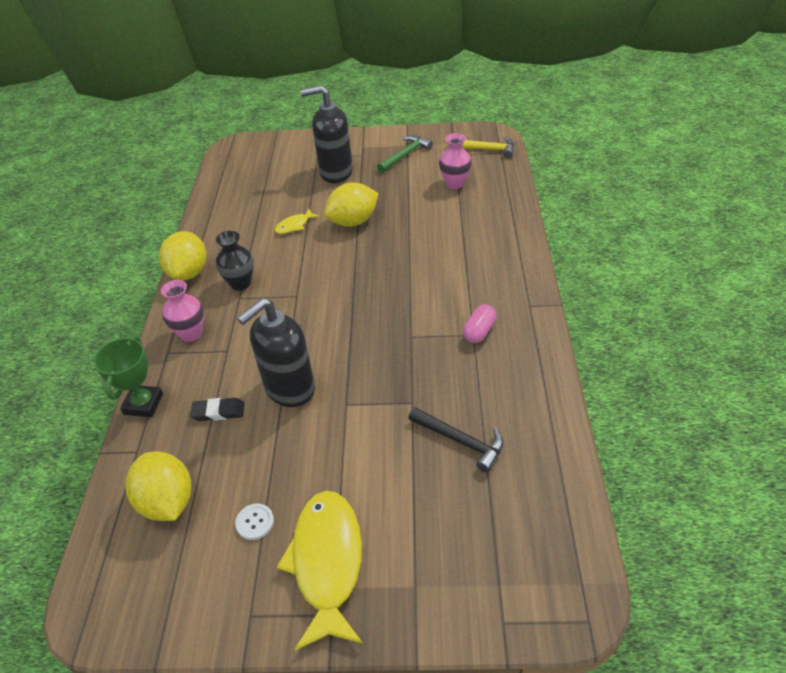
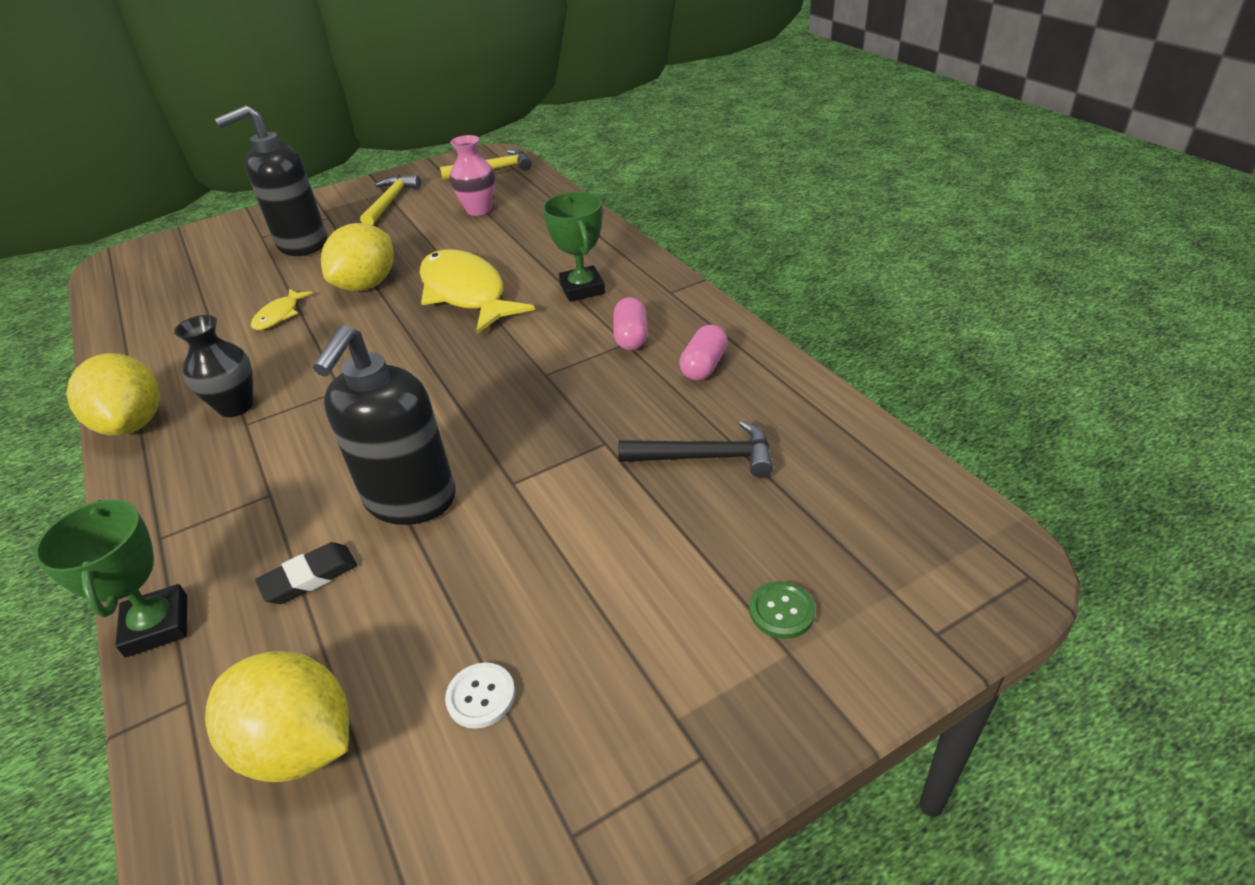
camera: 30 degrees left, 5 degrees down
(191, 334) = (188, 497): pink vase -> none
(327, 562) = (639, 690): yellow fish -> yellow fish (466, 293)
(405, 155) = (390, 202): green hammer -> yellow hammer
(429, 560) = (781, 611): none -> green button
(475, 279) = (582, 289): none -> green trophy
(507, 374) = (704, 366): none -> pink capsule

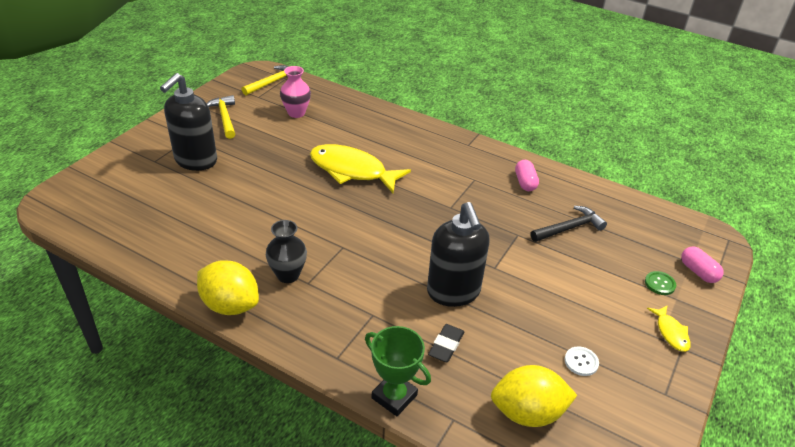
camera: 35 degrees left, 0 degrees up
(279, 315) = (243, 212): yellow fish -> yellow fish (671, 332)
(367, 285) = (280, 179): yellow lemon -> none
(582, 289) = (418, 153): green trophy -> none
(631, 337) = (474, 175): pink capsule -> pink capsule (698, 272)

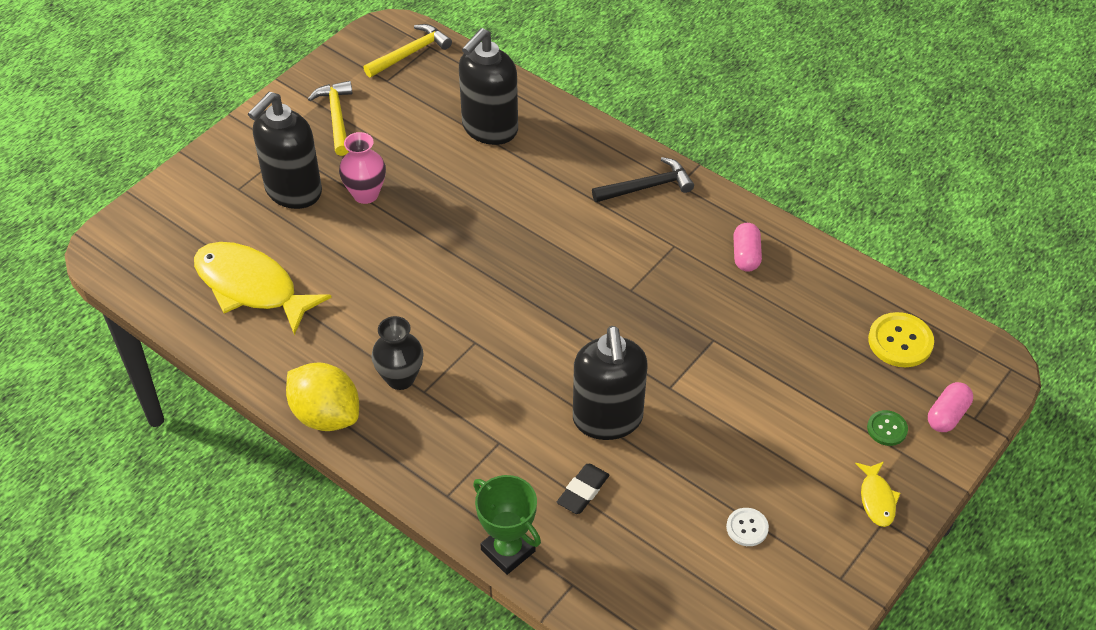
camera: 10 degrees right, 10 degrees up
(296, 113) = (439, 114): pink vase -> pink vase (365, 194)
(332, 120) = (489, 129): none -> black soap dispenser
(352, 170) = (504, 220): yellow fish -> yellow fish (251, 287)
(527, 413) = (663, 585): yellow lemon -> none
(569, 228) = (788, 334): black hammer -> black hammer (647, 187)
(647, 227) = (900, 341): none -> yellow button
(698, 272) = (947, 415): pink capsule -> pink capsule turned 60 degrees clockwise

